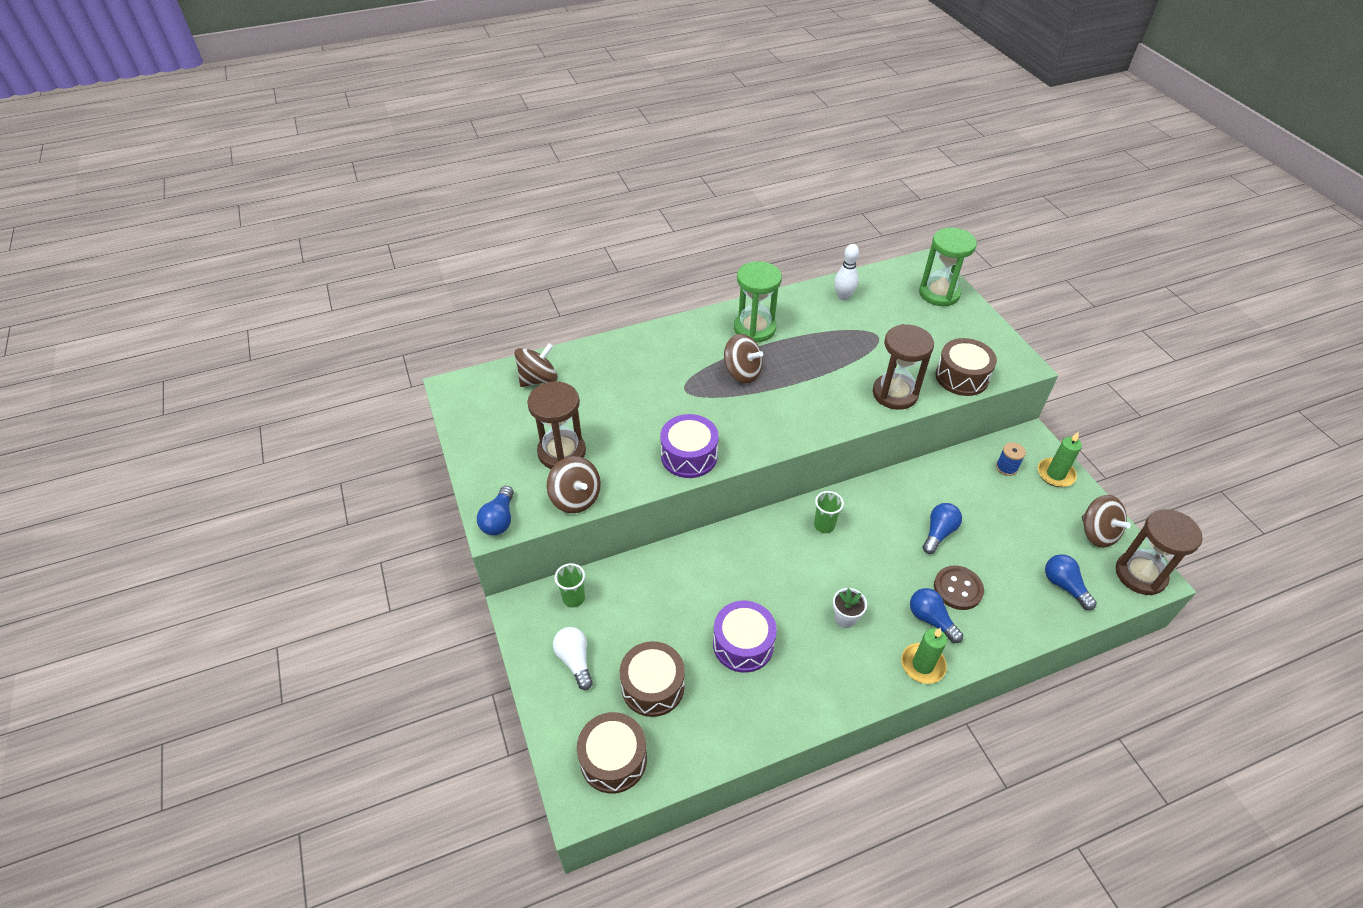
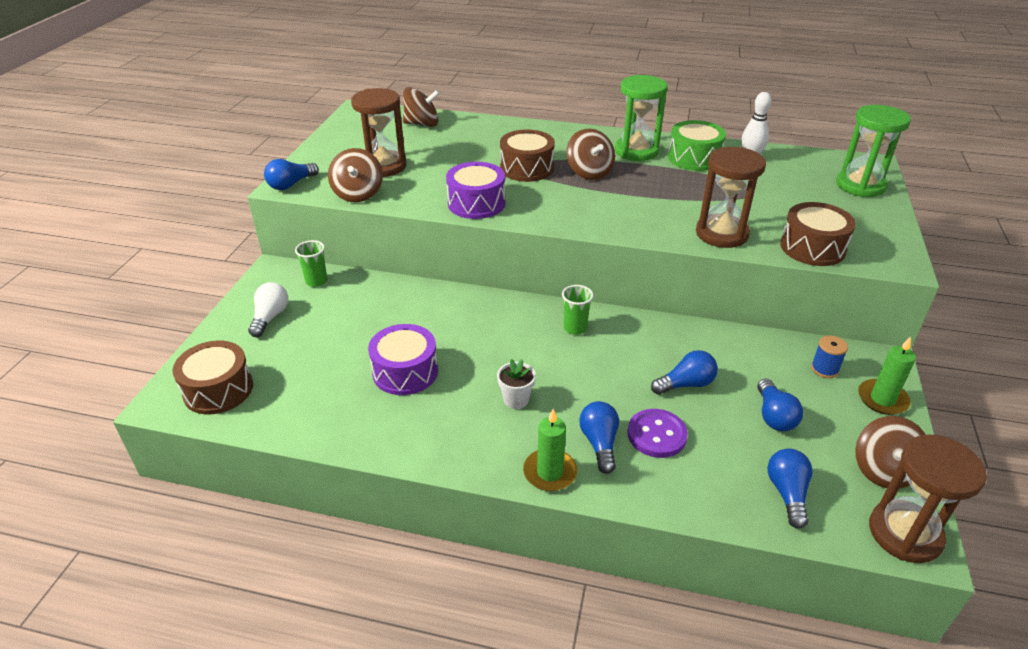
camera: 35 degrees right, 10 degrees down
(652, 686) = (303, 361): brown drum -> brown drum (526, 168)
(804, 316) = (694, 158): none -> green drum
(958, 589) = (656, 435): brown button -> purple button
(1009, 527) = (774, 416): none -> blue light bulb

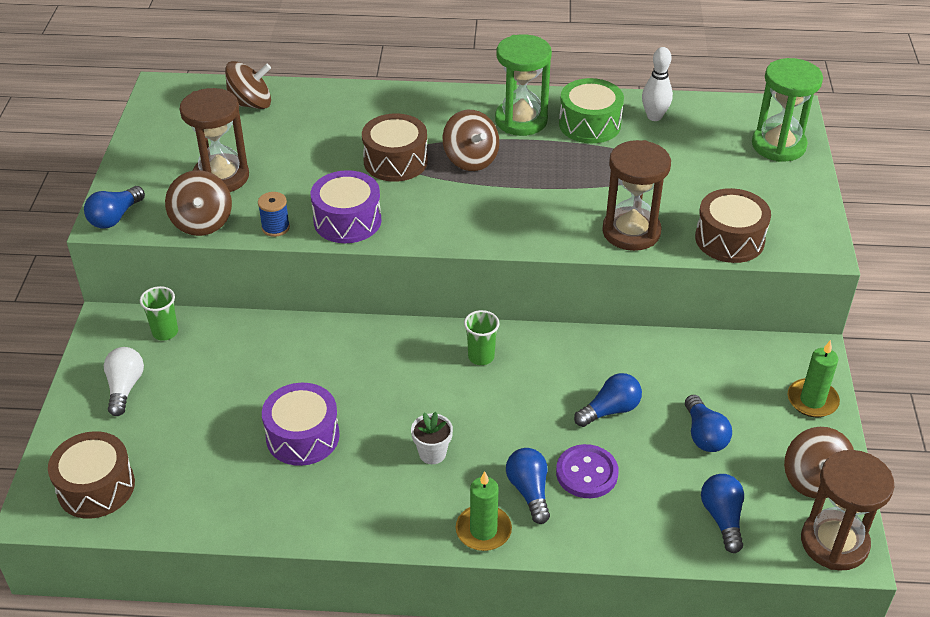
camera: 10 degrees left, 5 degrees up
(824, 369) = (753, 372): blue spool -> blue spool (275, 227)

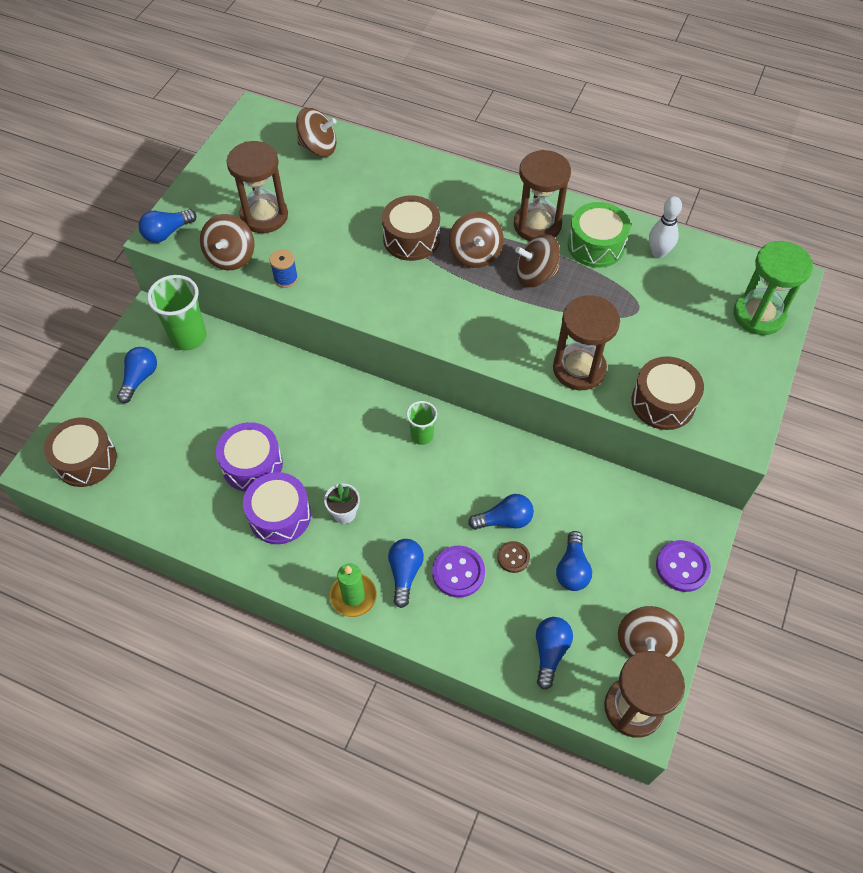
camera: 20 degrees right, 15 degrees up
(125, 388) = (140, 378): white light bulb -> blue light bulb
(165, 332) = (188, 337): green cup -> green cup, size x1.71
(347, 220) = (345, 288): purple drum -> purple drum (280, 515)
(521, 120) = (537, 225): green hourglass -> brown hourglass
(543, 163) = (535, 275): none -> brown spinning top
(637, 442) = (513, 557): none -> brown button
(812, 400) = (682, 567): green candle -> purple button

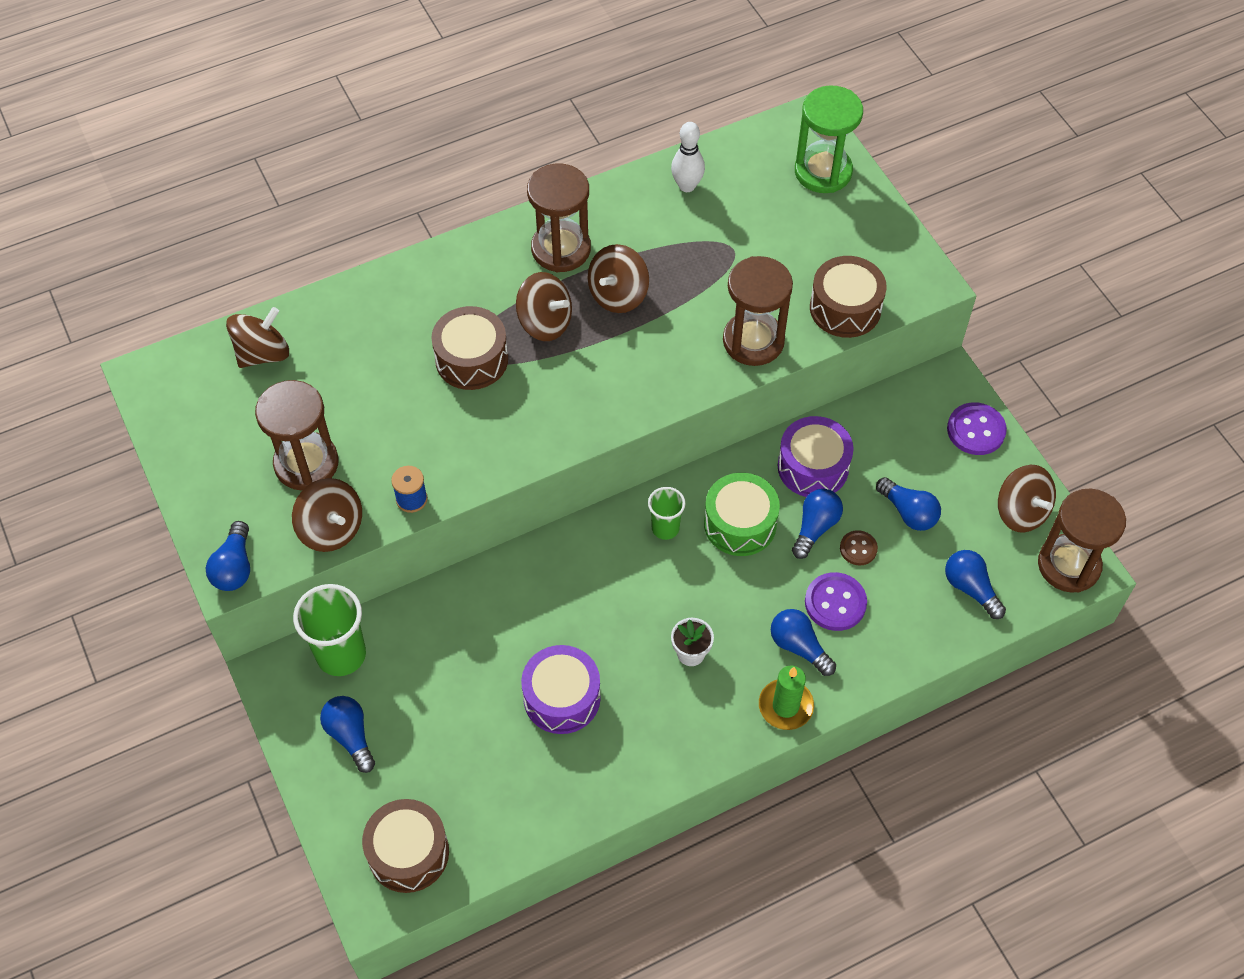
camera: 50 degrees left, 0 degrees up
(280, 515) = (643, 711): purple drum -> purple drum (813, 467)
(596, 245) = (631, 224): green drum -> green drum (740, 524)

